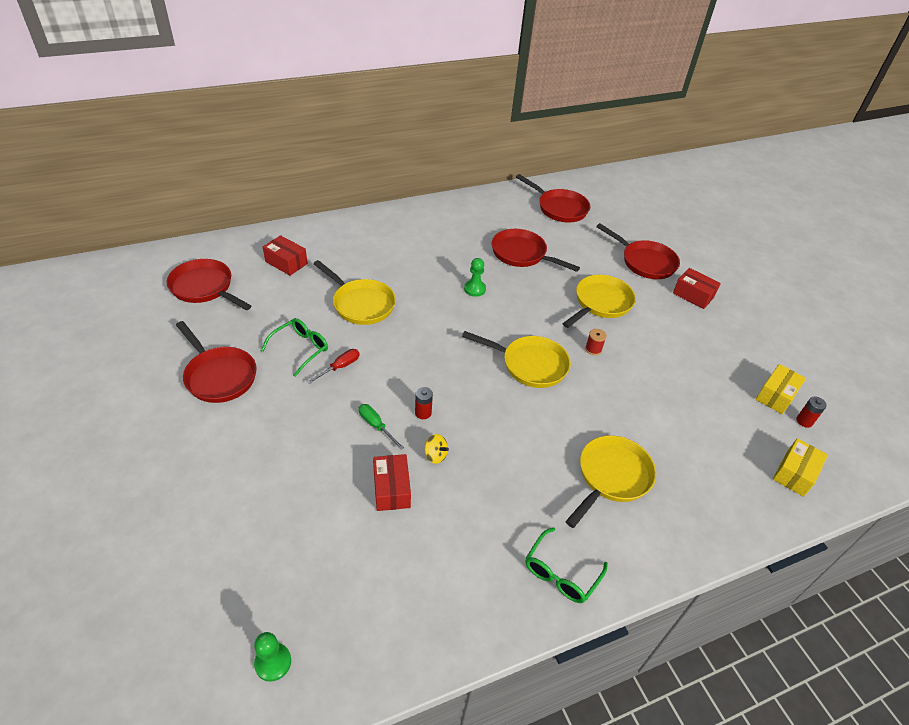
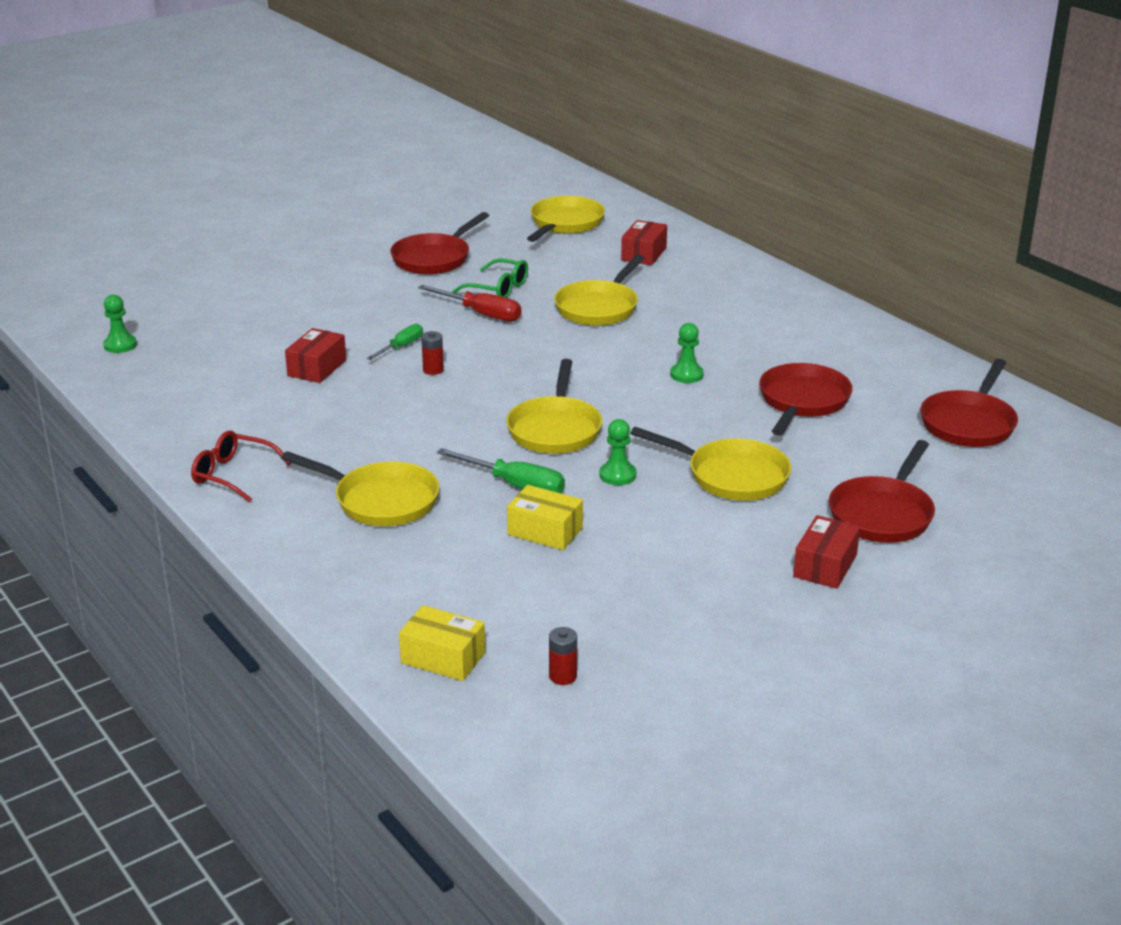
camera: 80 degrees right, 15 degrees down
(204, 288) = (565, 224): red pan -> yellow pan
(339, 367) = (481, 314): red screwdriver -> red screwdriver, size x1.54
(391, 489) = (317, 368): red box -> red box turned 45 degrees counterclockwise
(435, 455) = (372, 385): yellow spinning top -> none
(560, 573) = (233, 474): green glasses -> red glasses
(593, 349) = (617, 475): red spool -> green pawn
(599, 400) = (515, 485): none -> green screwdriver
(776, 396) = (609, 649): yellow box -> yellow box (545, 531)

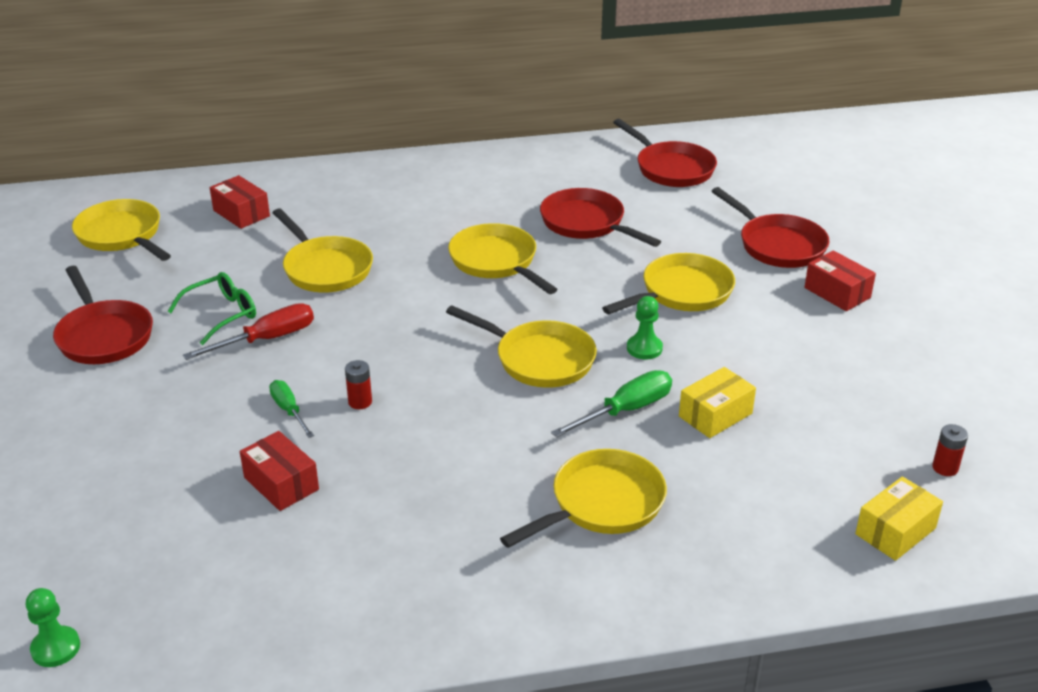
camera: 65 degrees left, 5 degrees up
(233, 474) = (476, 605): red glasses -> none
(686, 375) = (496, 262): green pawn -> yellow pan

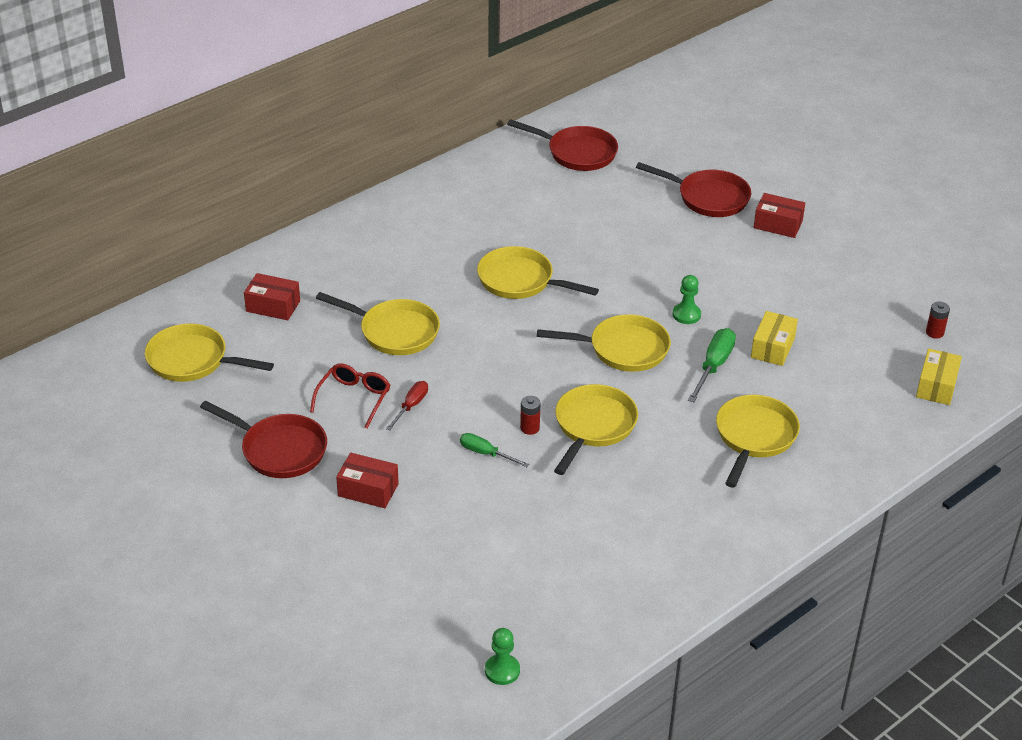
camera: 30 degrees left, 5 degrees up
(222, 314) = (354, 398): green glasses -> red glasses
(266, 339) = (411, 406): red screwdriver -> red screwdriver, size x0.65
(281, 483) = (535, 506): red box -> red box (368, 490)
(586, 223) = (557, 224): red pan -> none
(682, 292) = (675, 260): yellow pan -> yellow pan (593, 426)

